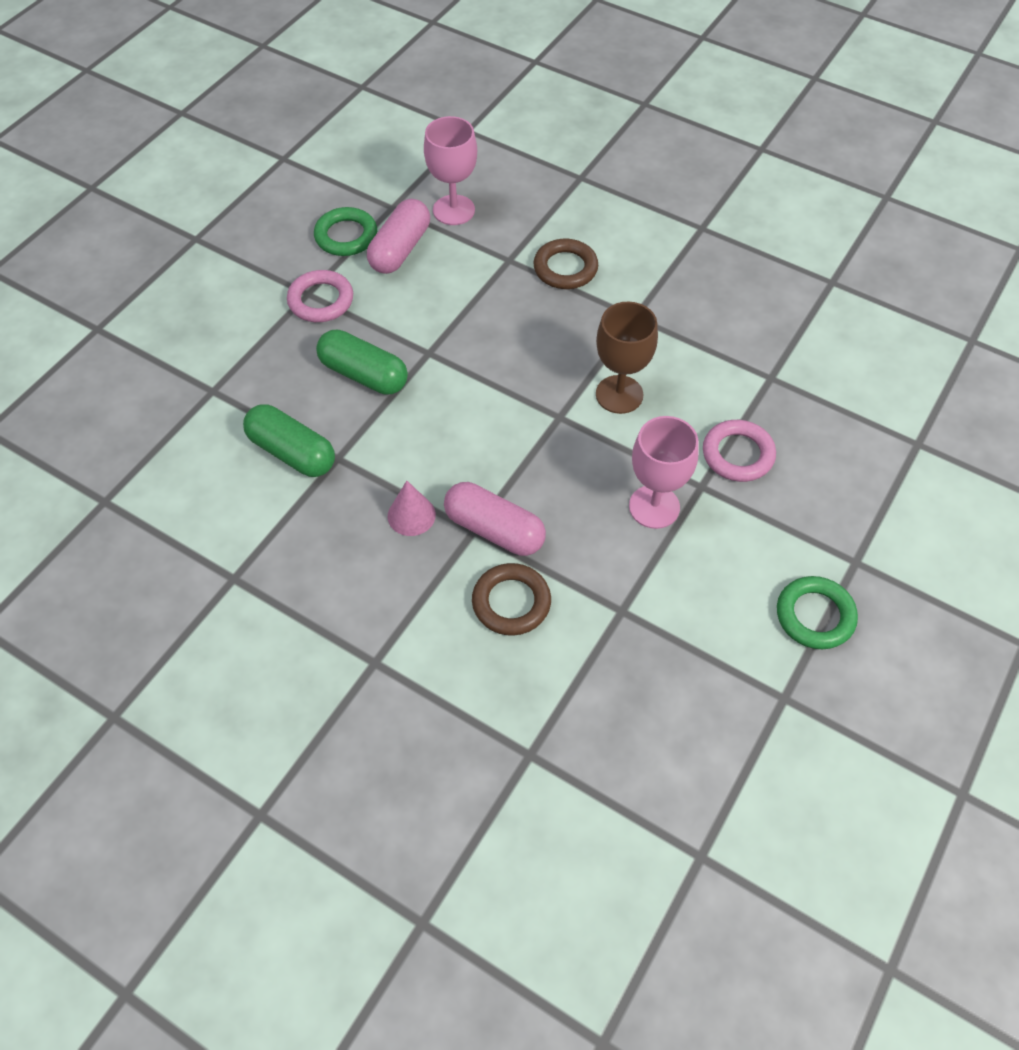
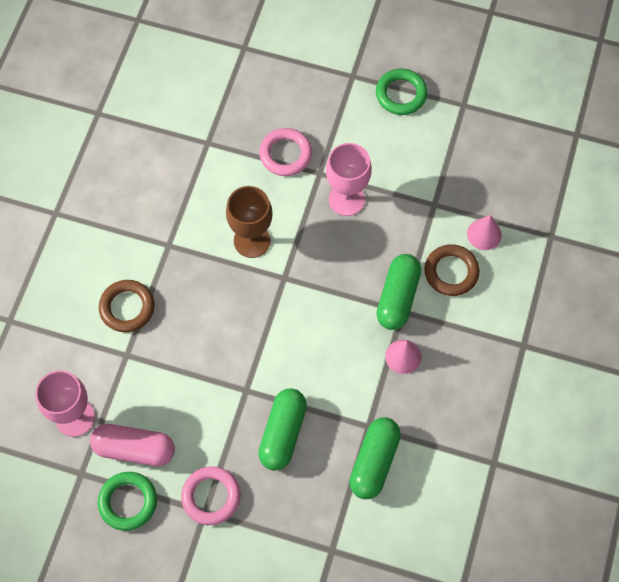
camera: 105 degrees left, 10 degrees up
(494, 529) = (397, 297): pink capsule -> green capsule
(557, 661) = (484, 234): none -> pink cone

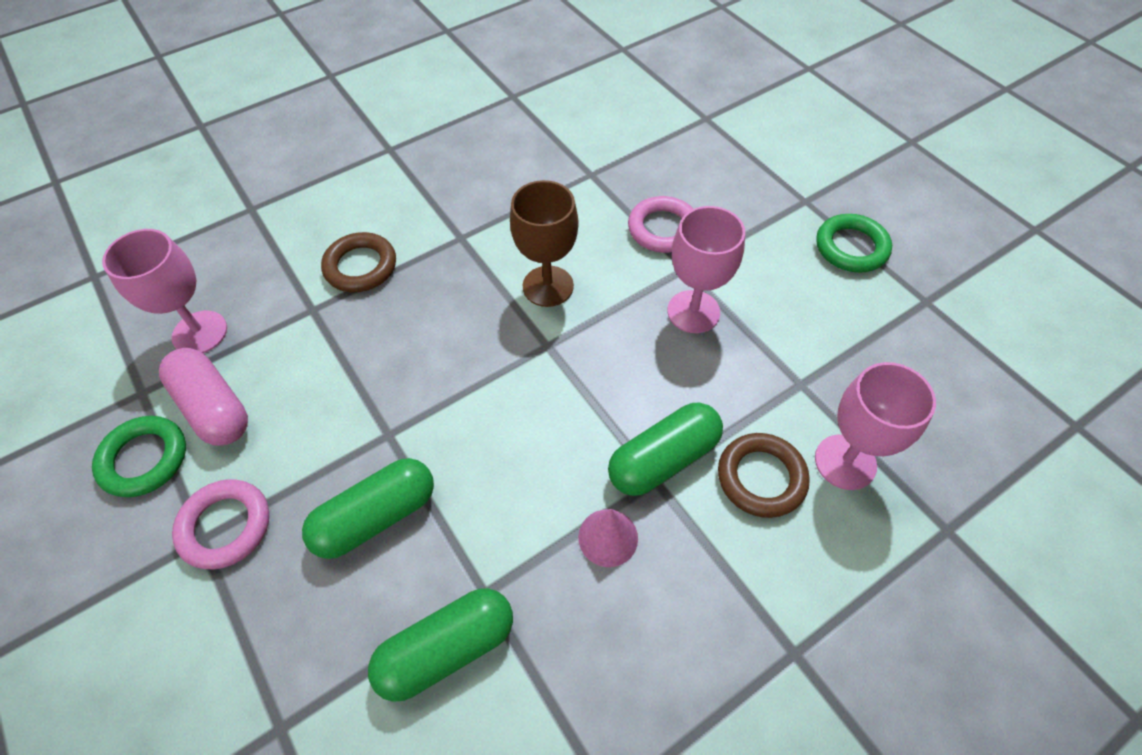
camera: 40 degrees right, 10 degrees down
(484, 234) = (845, 462): pink cone -> pink goblet

